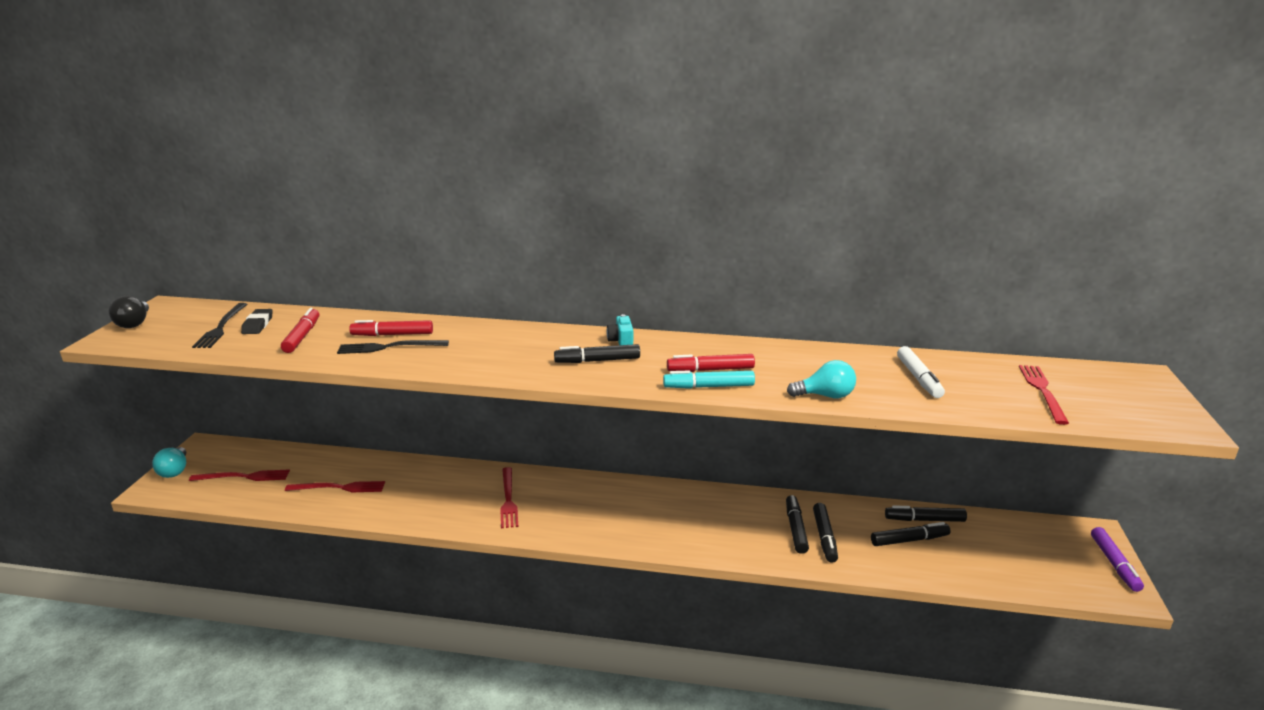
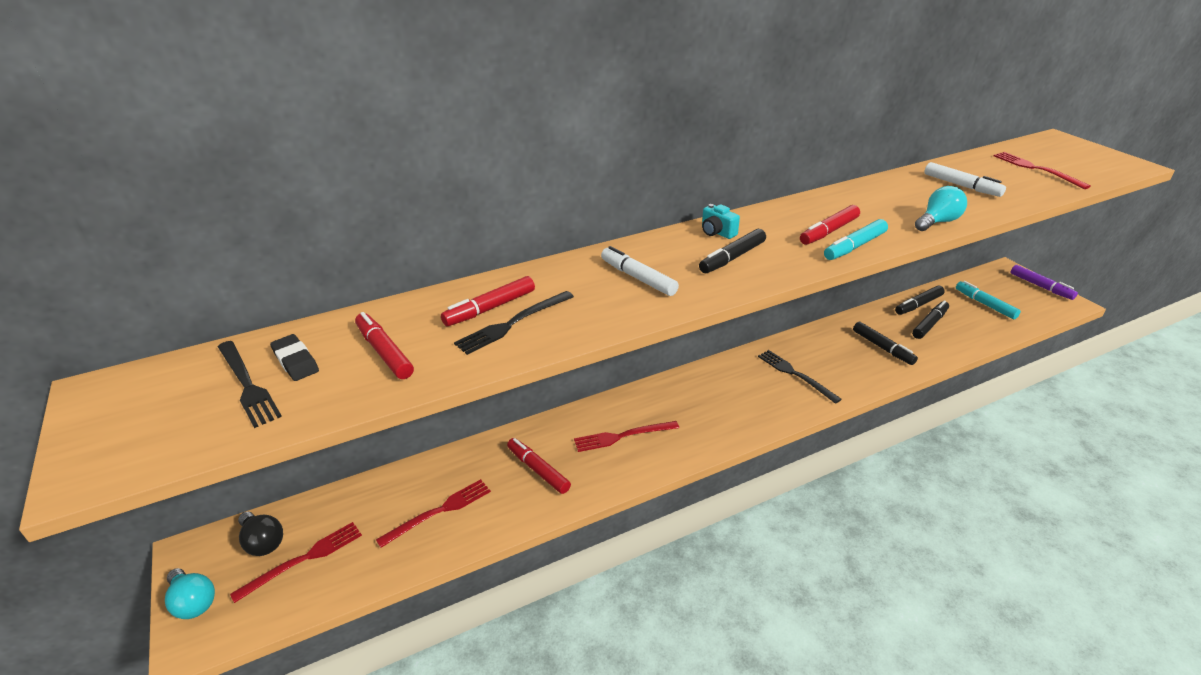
camera: 35 degrees left, 10 degrees up
(134, 323) = (89, 434): black light bulb -> black light bulb (263, 542)
(426, 493) = (538, 470): none -> red marker
(508, 499) = (622, 436): red fork -> red fork turned 120 degrees clockwise
(509, 350) = (638, 278): none -> white marker
(706, 521) = (795, 375): none -> black fork
(795, 529) = (858, 350): black marker -> none
(1007, 550) = (985, 304): none -> turquoise marker

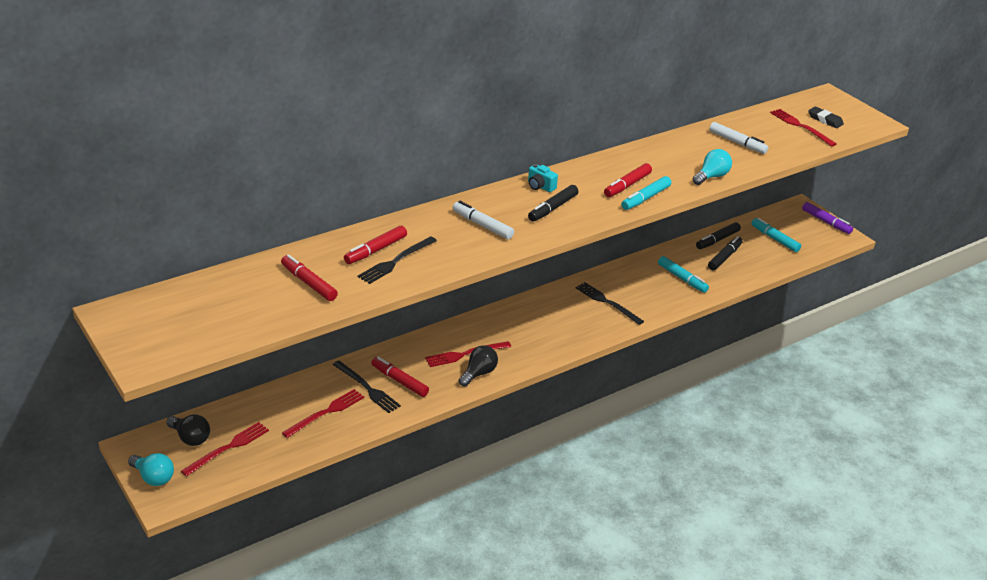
camera: 10 degrees left, 0 degrees up
(247, 385) = (220, 307): black fork -> black fork (367, 388)
(295, 361) = (246, 290): black eraser -> black eraser (825, 120)
(636, 463) = (478, 373): none -> black light bulb
(882, 348) = (682, 278): black marker -> turquoise marker

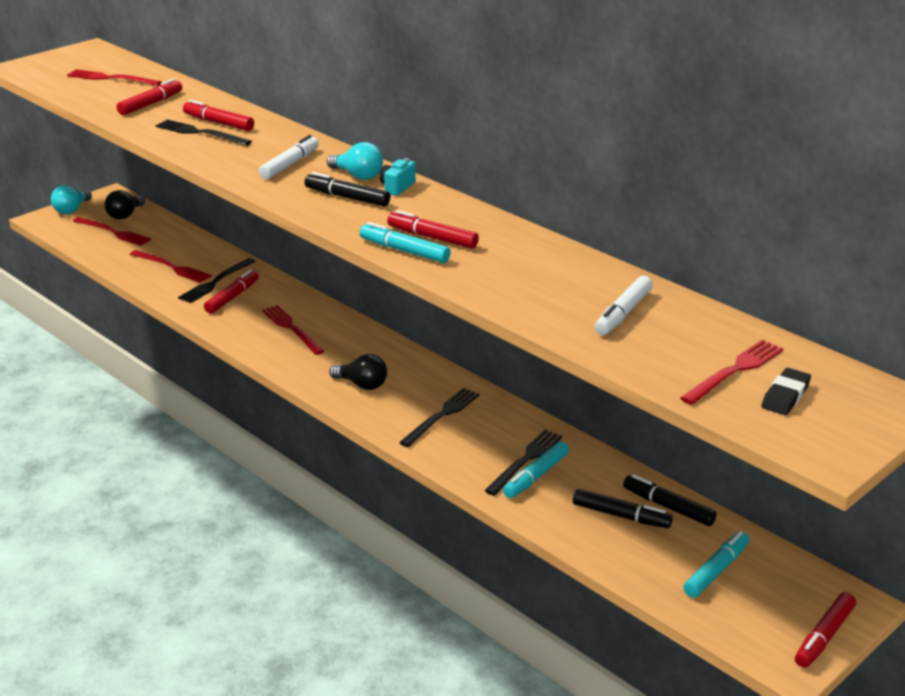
camera: 80 degrees right, 5 degrees down
(220, 303) = (111, 78): none -> red fork
(478, 373) = (258, 340): black light bulb -> black light bulb (362, 385)
(664, 279) = (525, 460): none -> black fork
(711, 176) = (496, 295): turquoise light bulb -> turquoise light bulb (358, 176)
(826, 222) = (824, 637): purple marker -> red marker

